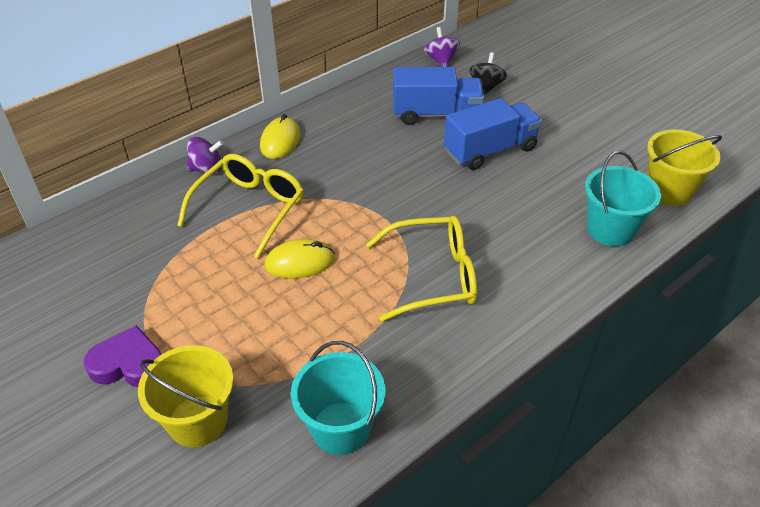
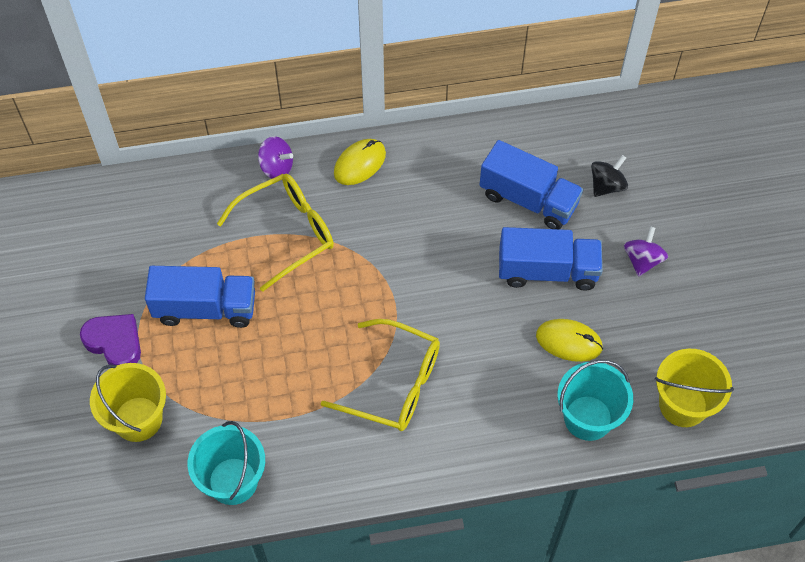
camera: 30 degrees right, 15 degrees up
(209, 294) = (205, 308): none -> blue truck
(300, 262) = (294, 312): yellow mouse -> yellow mouse (569, 341)
(441, 60) = (587, 126): purple spinning top -> purple spinning top (642, 260)

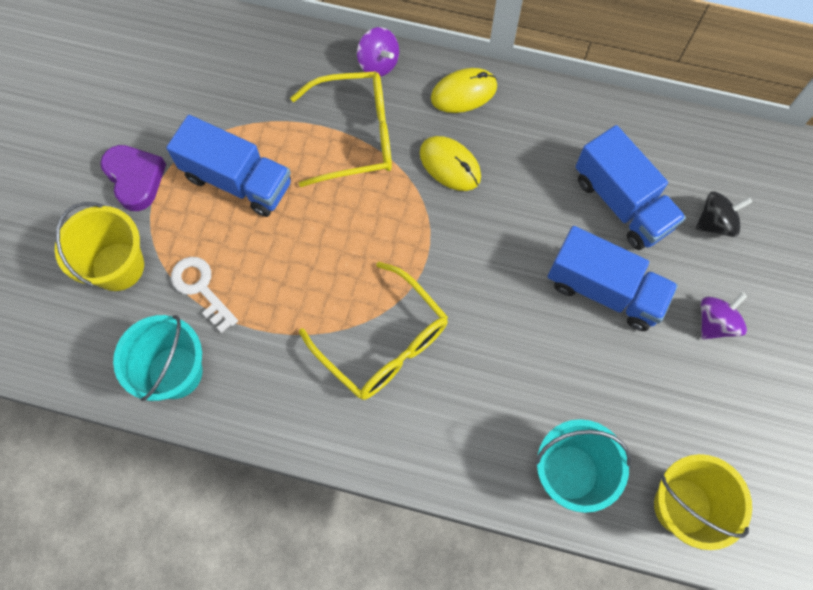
camera: 25 degrees right, 10 degrees up
(220, 406) = (201, 289): none -> white key
(569, 341) = (590, 378): yellow mouse -> yellow mouse (450, 165)

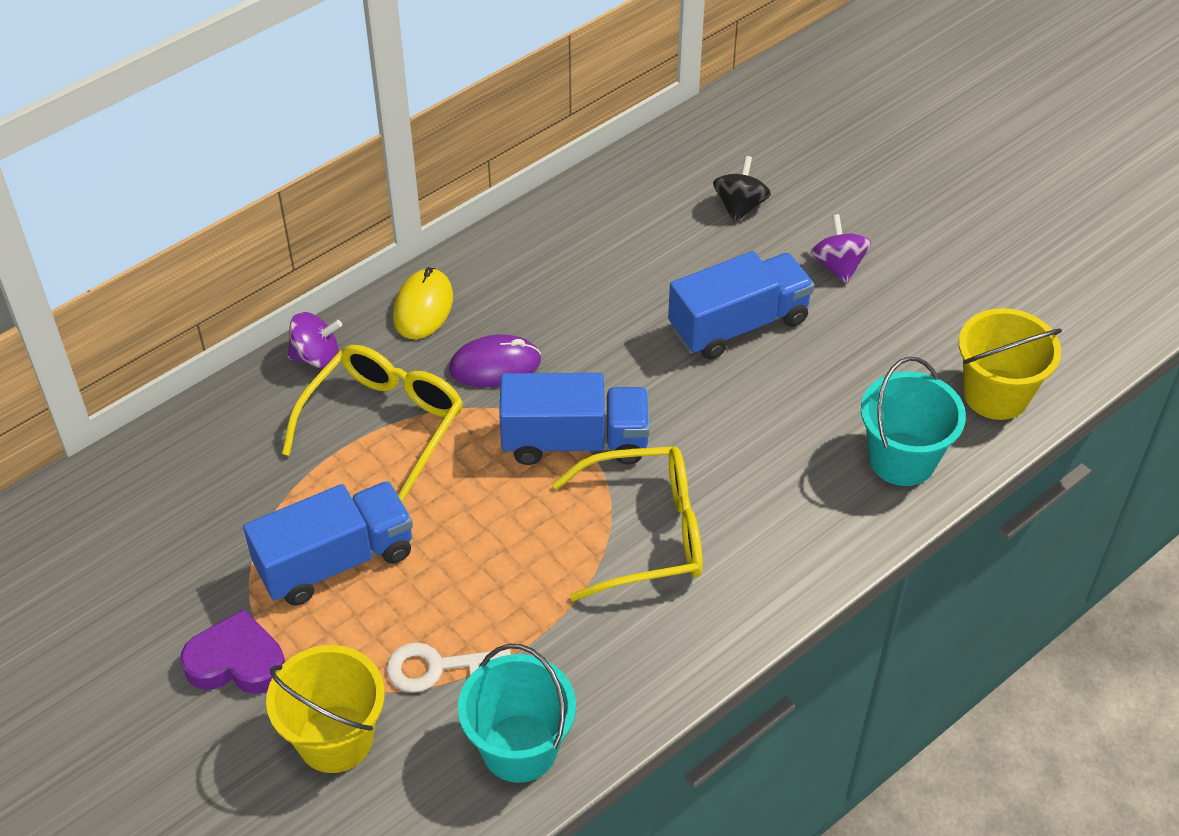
camera: 55 degrees left, 20 degrees down
(450, 165) = (495, 365): yellow mouse -> purple mouse
(622, 203) = (660, 259): blue truck -> blue truck (575, 441)

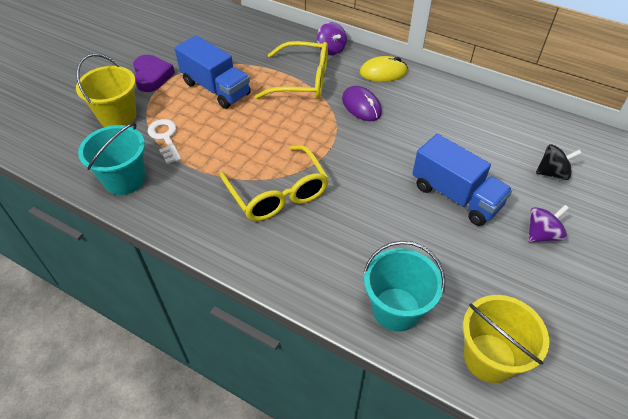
camera: 70 degrees right, 0 degrees up
(575, 441) = (327, 148): blue truck -> none

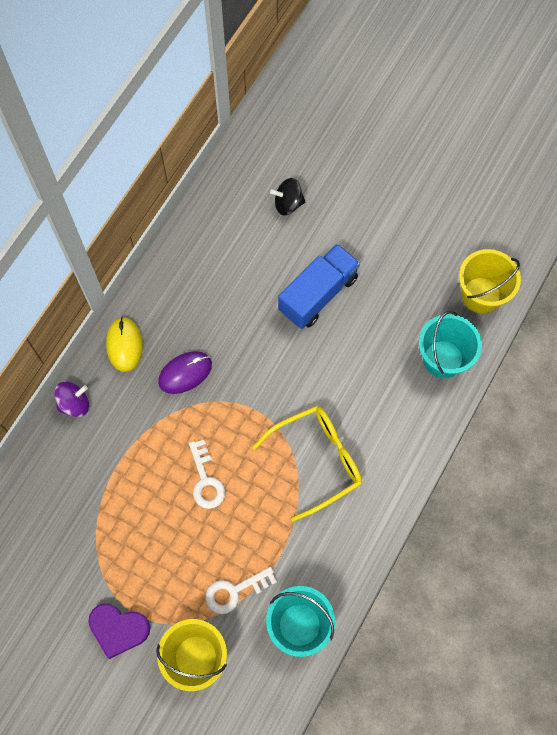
camera: 90 degrees left, 20 degrees up
(152, 76) = (119, 629): purple heart -> purple heart turned 150 degrees counterclockwise
(216, 88) = (147, 543): blue truck -> none
(265, 120) = (206, 480): none -> white key
(302, 80) = (136, 439): yellow glasses -> none
(542, 234) = (361, 230): purple spinning top -> none
(552, 173) = (288, 204): black spinning top -> black spinning top turned 90 degrees counterclockwise

